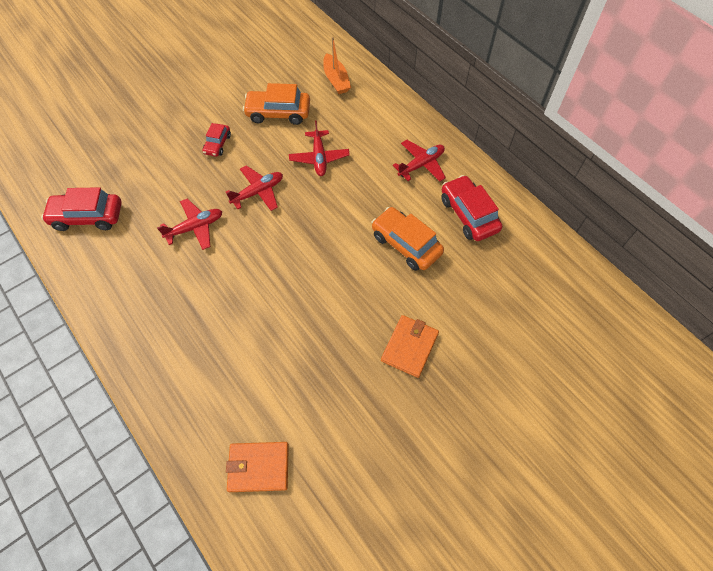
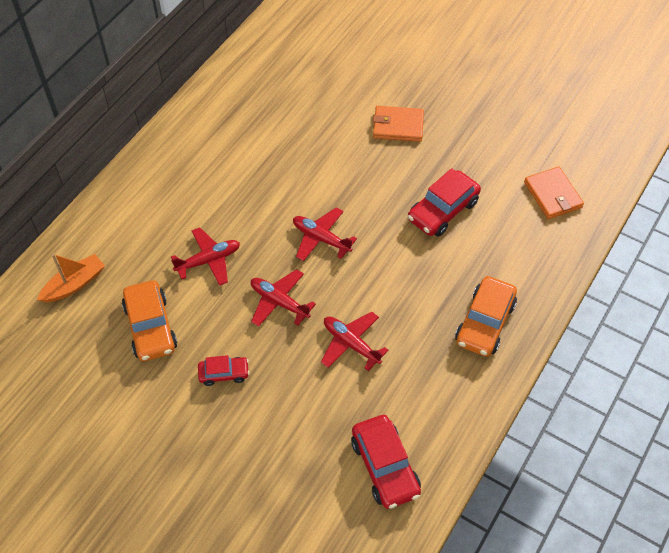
camera: 110 degrees left, 5 degrees down
(406, 244) = (293, 154): orange car -> orange car (484, 323)
(421, 165) = (186, 167): red plane -> red plane (321, 238)
(468, 214) = (237, 115): red car -> red car (442, 210)

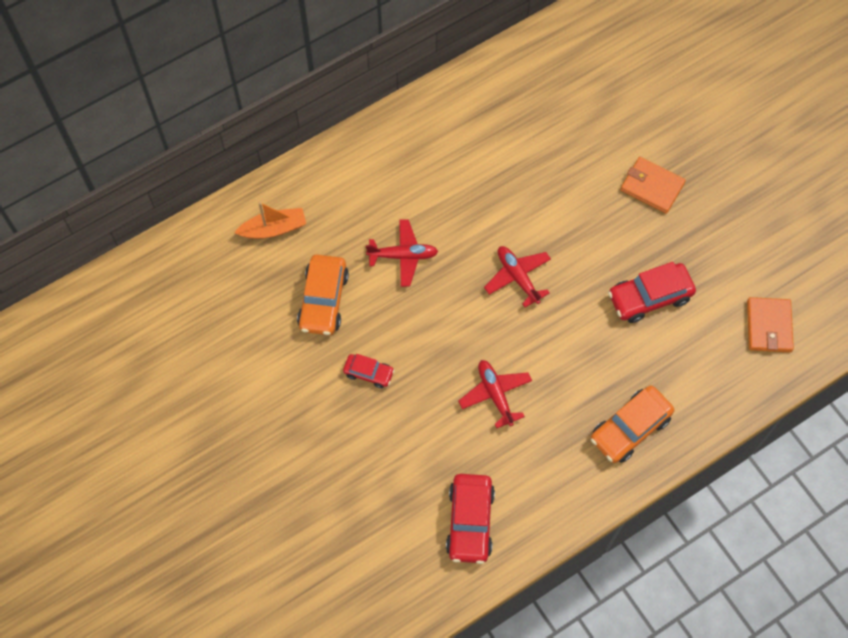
camera: 25 degrees right, 10 degrees up
(279, 302) = (449, 325): red plane -> none

